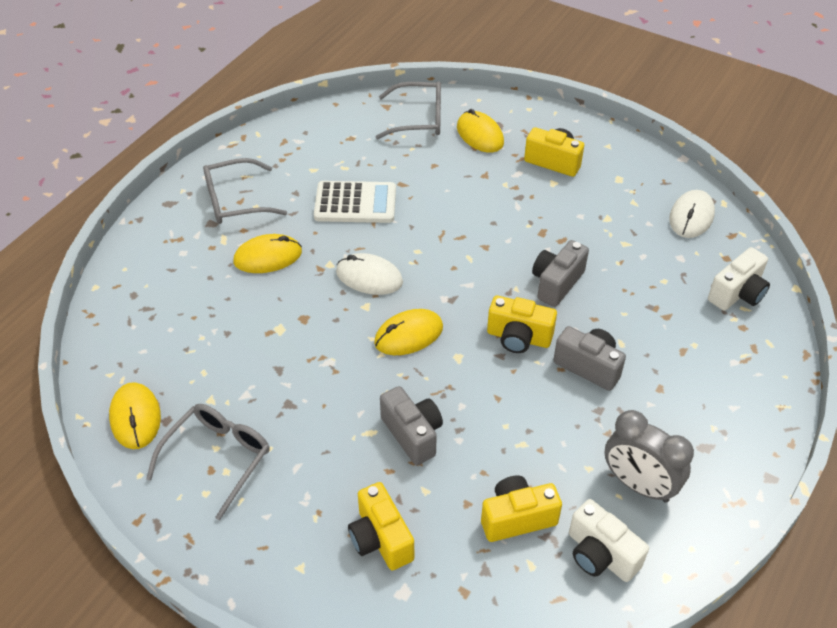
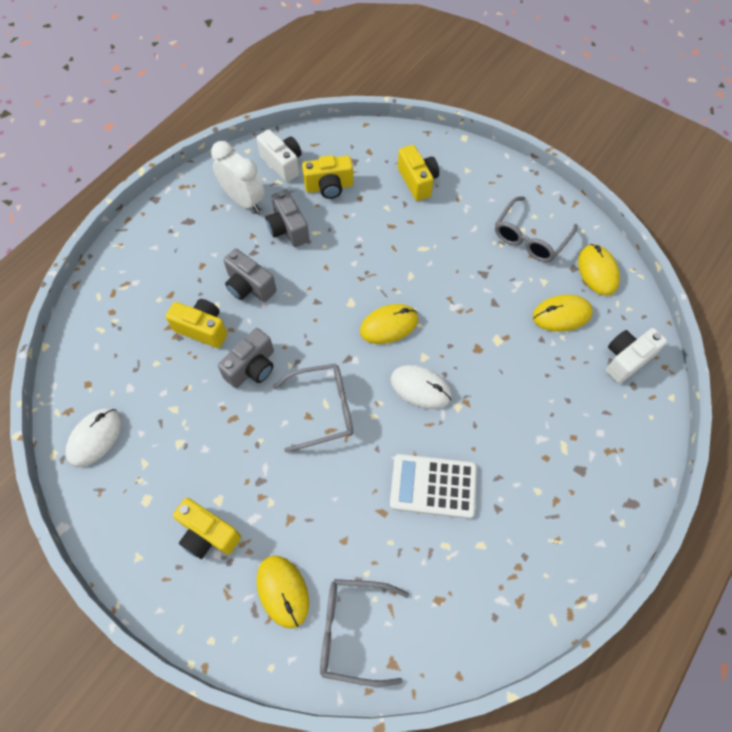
camera: 175 degrees left, 15 degrees up
(235, 201) = (561, 500): grey glasses -> grey glasses (323, 409)
(268, 257) = (517, 420): yellow mouse -> yellow mouse (561, 315)
(413, 434) = (392, 244): grey camera -> grey camera (288, 229)
(518, 338) = (298, 316): yellow camera -> yellow camera (202, 329)
(638, 485) = (244, 200): grey clock -> white clock
(737, 294) = (98, 344): white camera -> white camera (626, 359)

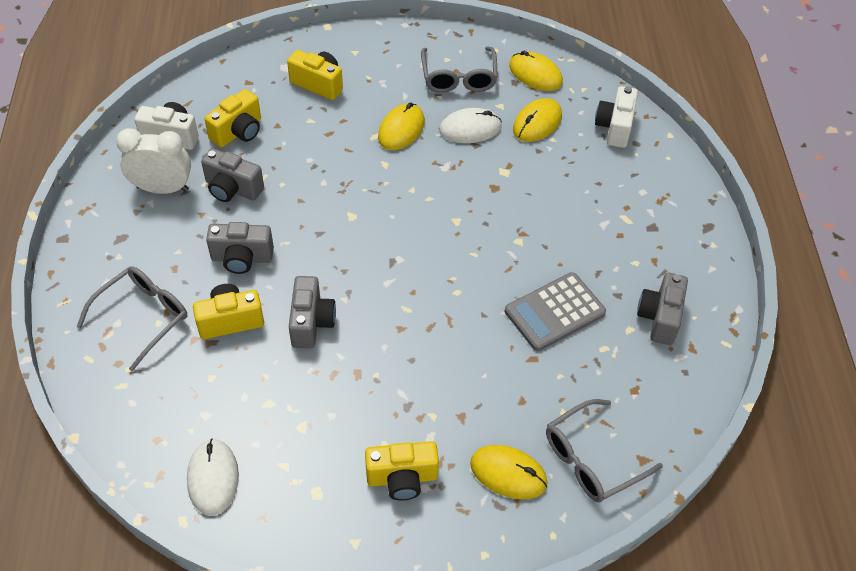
camera: 40 degrees left, 10 degrees down
(323, 409) = (409, 314): grey glasses -> grey glasses (143, 317)
(389, 325) = (403, 214): yellow mouse -> yellow mouse (401, 129)
(420, 388) = (476, 246): white mouse -> white mouse (470, 129)
(433, 486) = (554, 312): white calculator -> grey calculator
(515, 554) = (659, 317): none -> grey camera

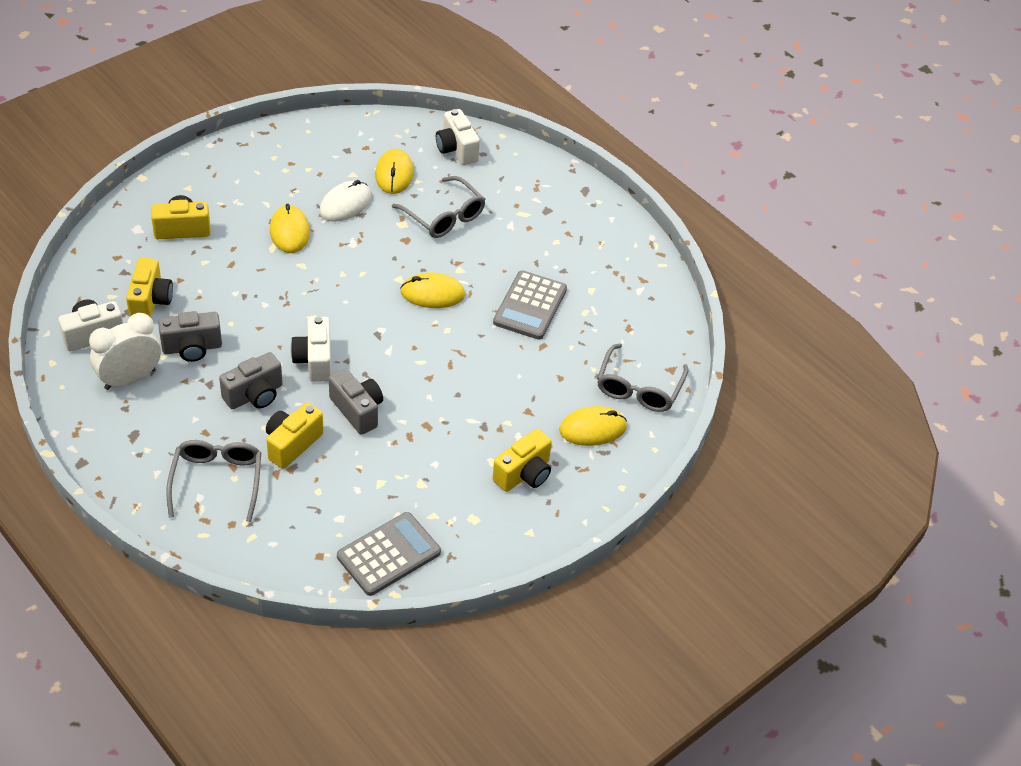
camera: 40 degrees left, 5 degrees down
(213, 478) = (388, 554): white mouse -> grey calculator
(317, 255) = (314, 360): none -> white camera
(459, 78) = (298, 168): grey glasses -> grey glasses (444, 216)
(535, 74) = (358, 136): yellow mouse -> yellow mouse (432, 294)
(659, 317) = (604, 271): grey camera -> none

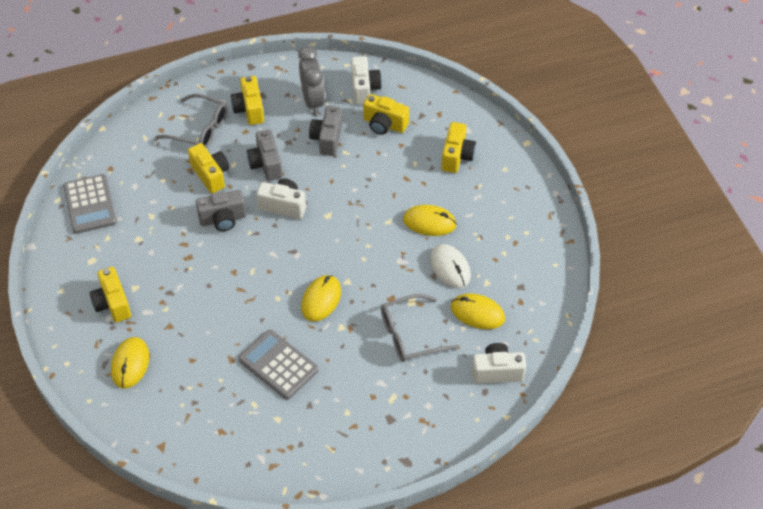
camera: 115 degrees right, 5 degrees up
(130, 379) = (313, 101): white clock -> grey clock
(164, 439) = (249, 109): none -> yellow camera
(639, 388) = (153, 413): grey glasses -> none

